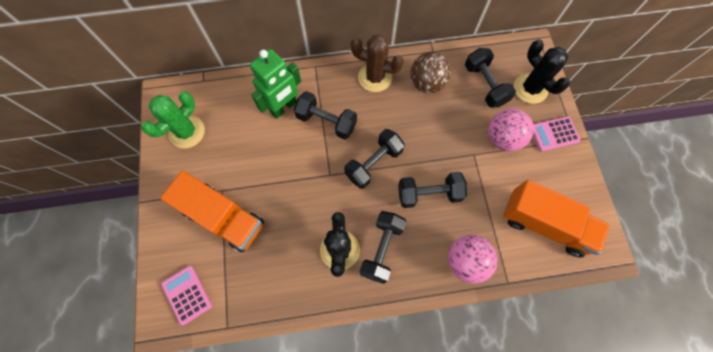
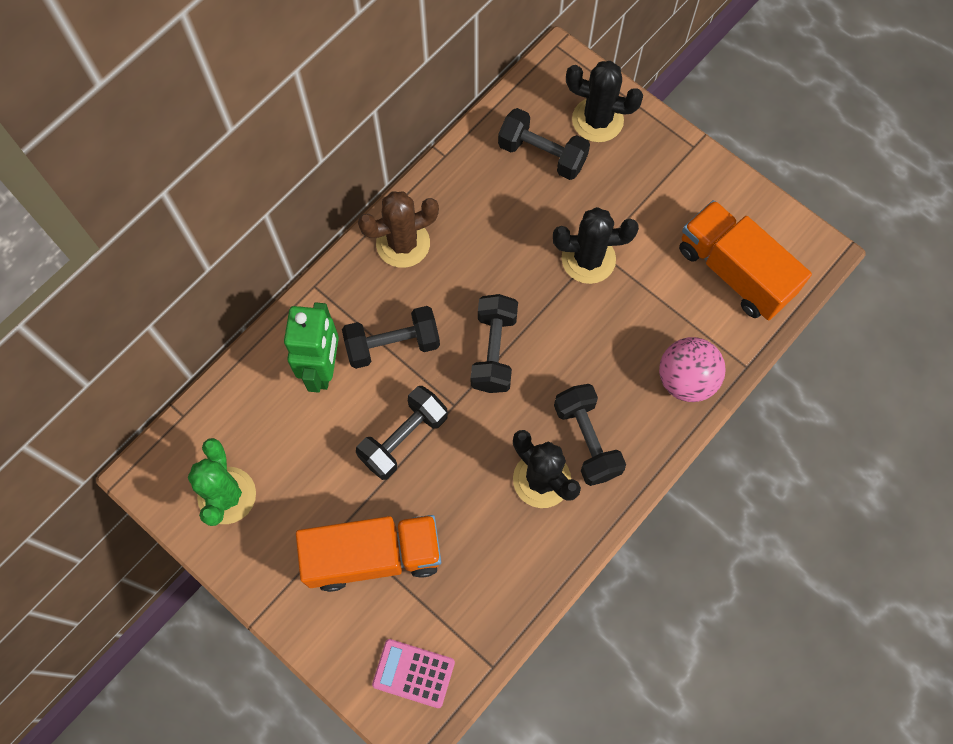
camera: 40 degrees left, 0 degrees up
(427, 83) = (472, 204): brown ball -> none
(429, 194) = (586, 336): black dumbbell -> black dumbbell (403, 438)
(464, 155) = (588, 259): none -> black cactus
(502, 138) = (614, 206): pink ball -> none
(544, 224) = (734, 272): orange truck -> orange truck turned 120 degrees counterclockwise
(554, 134) = (666, 157): pink calculator -> none

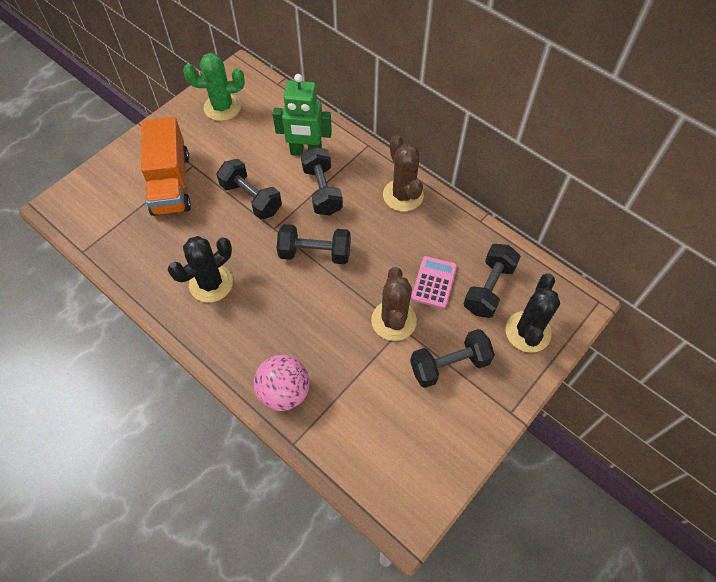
camera: 90 degrees right, 10 degrees down
(413, 673) = (89, 206): pink calculator -> pink calculator (434, 282)
(586, 440) = (238, 315): black dumbbell -> black dumbbell (449, 365)
(588, 259) = (393, 320): black cactus -> brown cactus
(734, 272) = (384, 440): orange truck -> none

